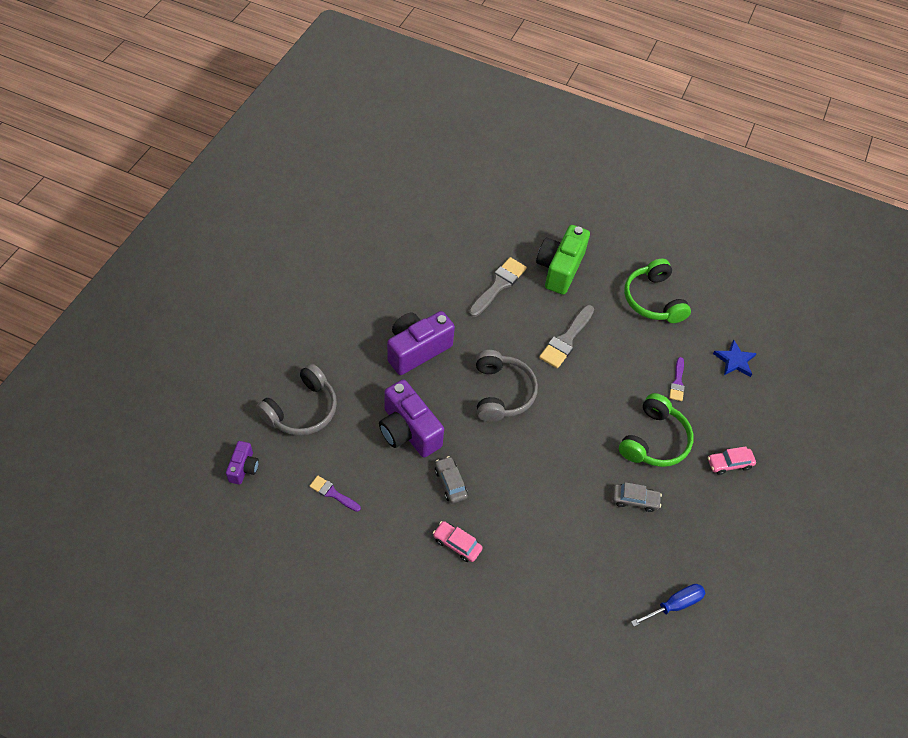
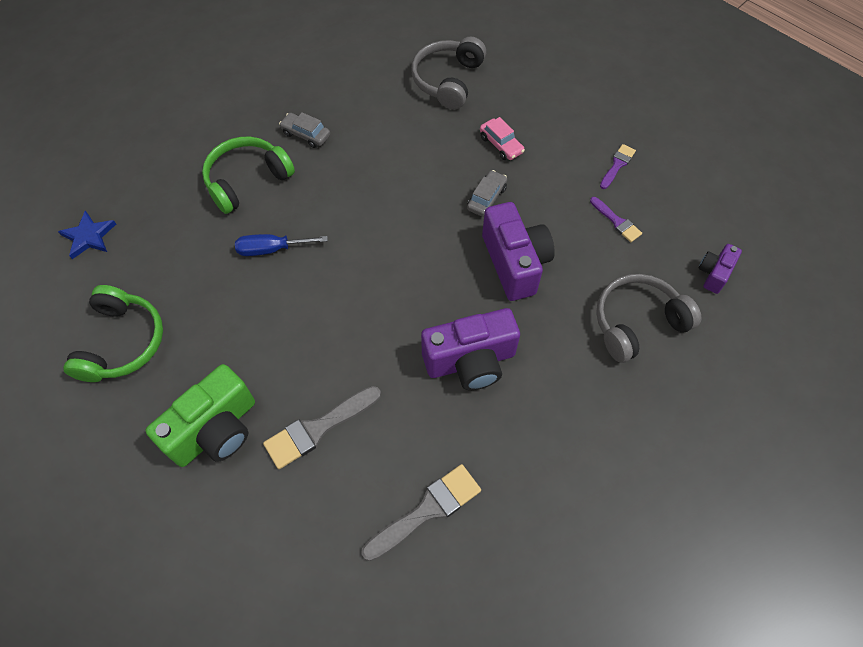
camera: 155 degrees left, 5 degrees up
(450, 483) = (486, 198): grey car -> grey car turned 150 degrees counterclockwise
(501, 392) = (387, 276): grey headphones -> grey headphones (448, 80)
(566, 339) = (271, 320): grey brush -> grey brush (427, 510)
(674, 605) = (326, 53): blue screwdriver -> blue screwdriver (271, 249)
(677, 382) = (175, 231): purple brush -> purple brush (617, 165)
(729, 463) = (187, 139): pink car -> none

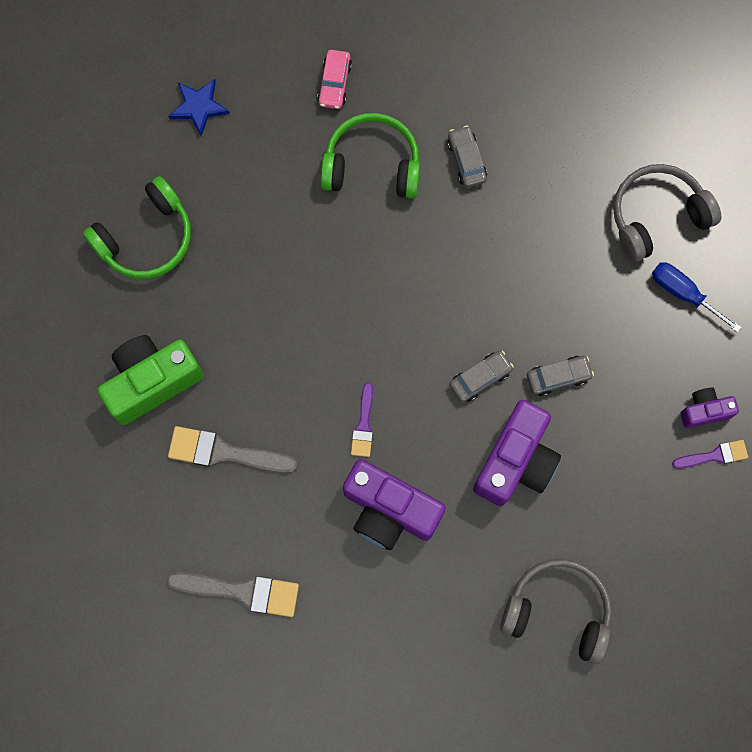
camera: 45 degrees right, 15 degrees up
(215, 430) = (152, 381): green camera -> green camera turned 150 degrees clockwise
(271, 249) = (330, 257): blue screwdriver -> blue screwdriver (683, 293)
(442, 237) = (480, 378): none -> grey car
(501, 145) = (630, 334): pink car -> pink car (334, 83)
(617, 221) = (647, 508): purple brush -> purple brush (363, 425)
(714, 273) = (675, 635): purple camera -> purple camera (704, 411)

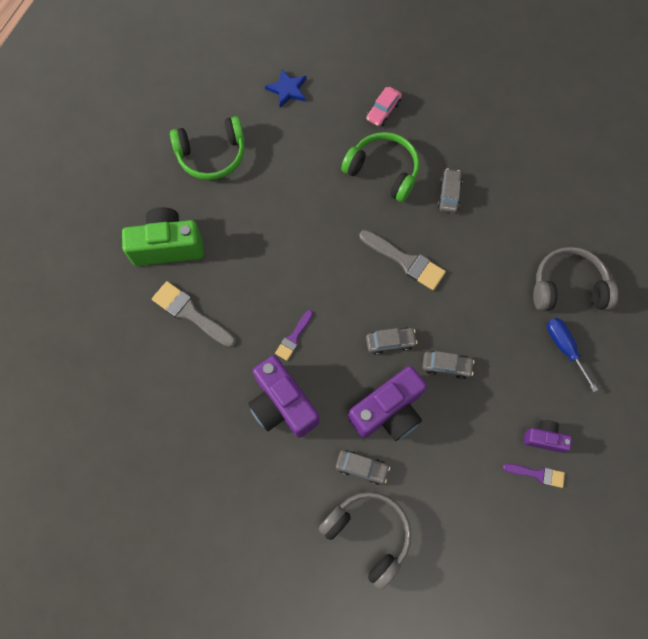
camera: 25 degrees right, 5 degrees down
(242, 591) = (153, 413): grey brush -> grey brush (405, 261)
(515, 540) = (362, 467): none -> grey car

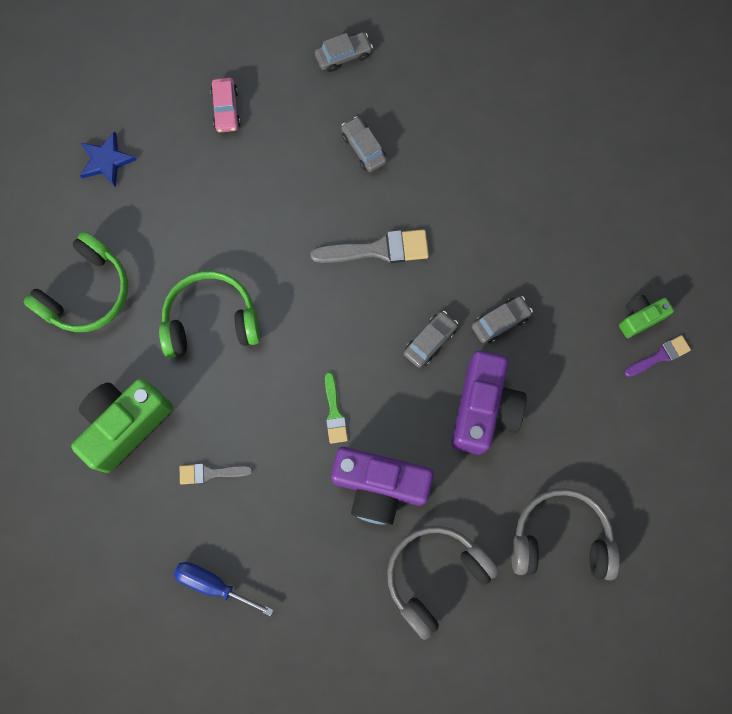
camera: 40 degrees left, 5 degrees up
(190, 313) = (210, 473): grey brush -> grey brush, size x0.59
(293, 337) = (334, 412): purple brush -> green brush
(362, 467) = (503, 482): grey car -> grey car (343, 56)
(383, 171) = (279, 174): green headphones -> green headphones (211, 320)
(544, 438) = (639, 318): purple camera -> green camera
(564, 348) = (590, 217): blue screwdriver -> blue screwdriver (213, 584)
(568, 287) = (547, 155): grey headphones -> grey headphones (435, 575)

